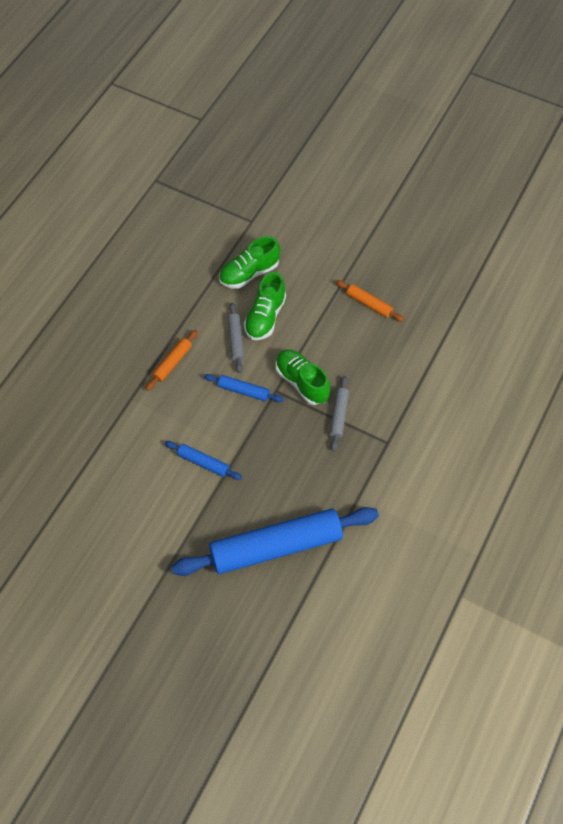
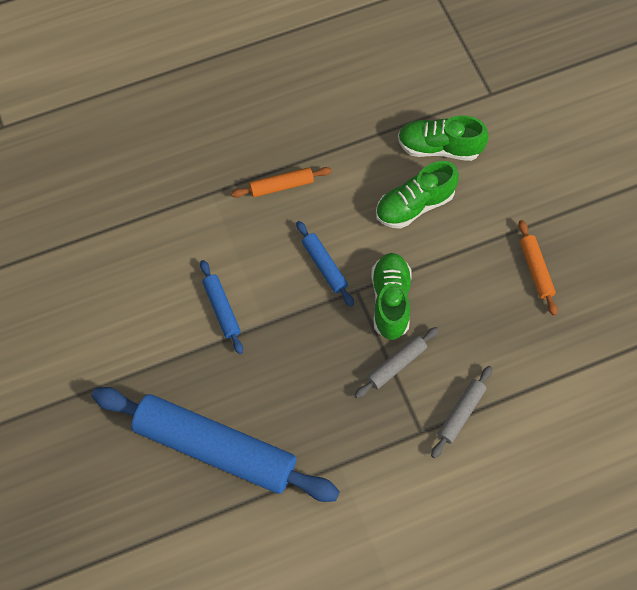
camera: 40 degrees right, 5 degrees up
(236, 340) = (363, 208): grey rolling pin -> grey rolling pin (461, 413)

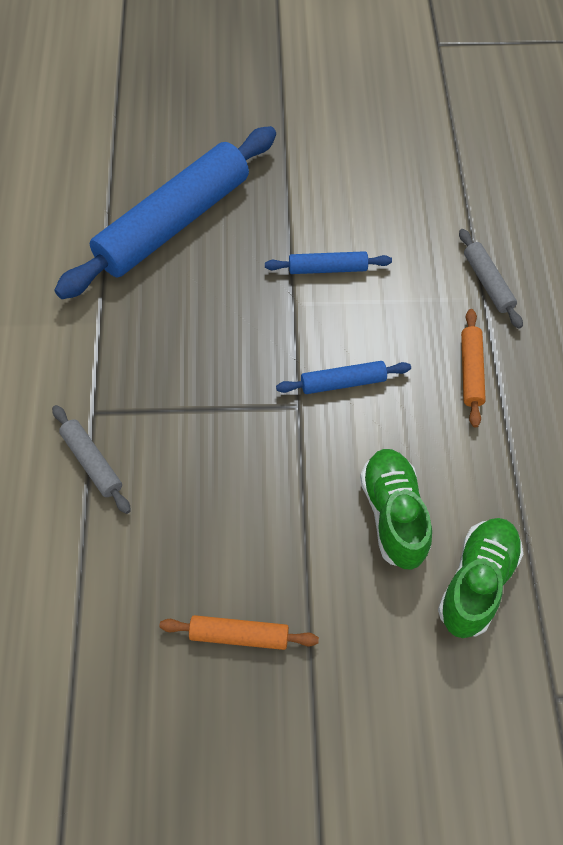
camera: 110 degrees right, 5 degrees down
(390, 301) = (268, 437): green shoe -> none
(396, 365) = (184, 415): grey rolling pin -> grey rolling pin (487, 283)

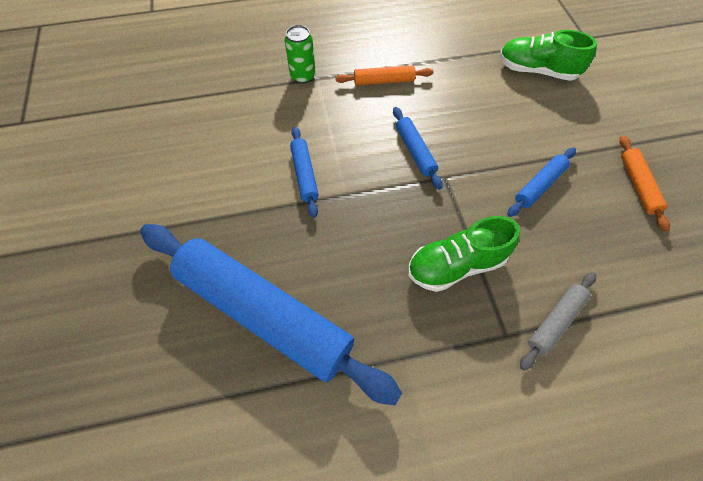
camera: 100 degrees left, 0 degrees up
(264, 508) = (539, 185): none -> blue rolling pin
(393, 515) = (510, 112): green shoe -> green shoe (456, 265)
(487, 283) = (303, 76): grey rolling pin -> green can

